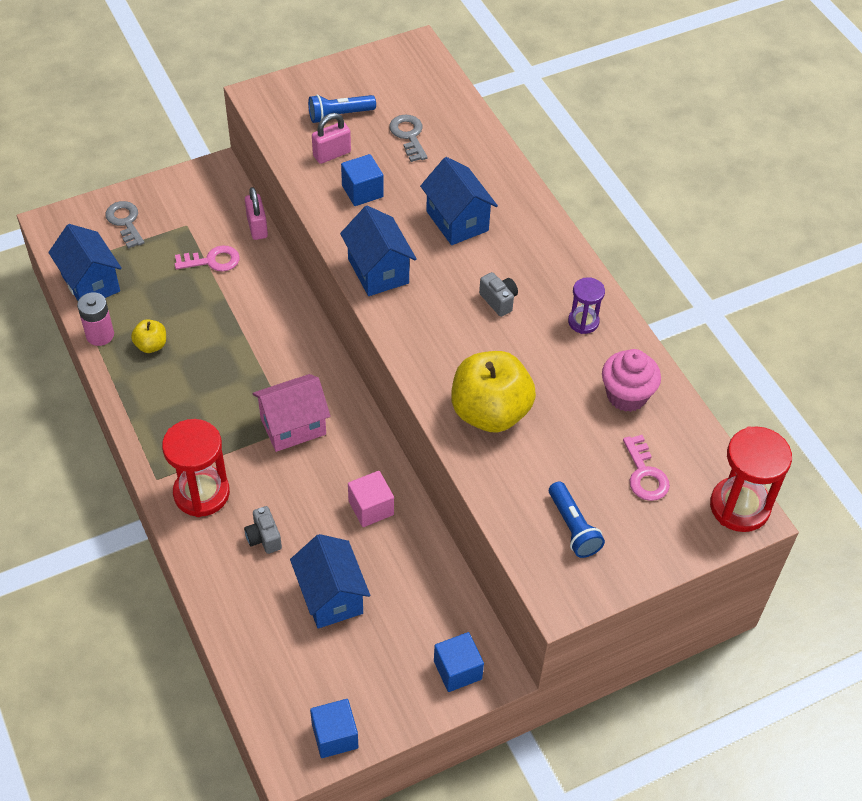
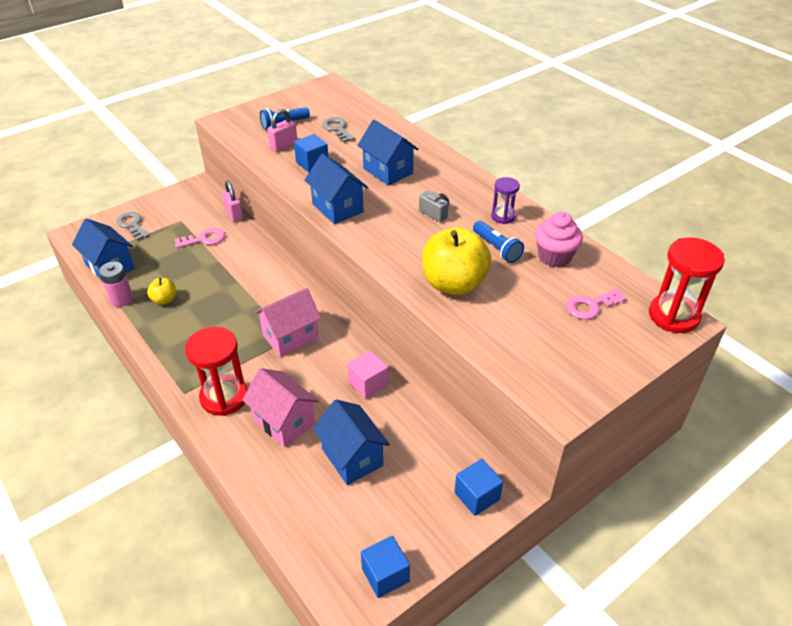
camera: 10 degrees left, 10 degrees down
(264, 538) = (284, 422): grey camera -> pink house
(573, 527) = (550, 352): blue flashlight -> blue flashlight (497, 248)
(645, 474) = (591, 306): pink key -> pink key turned 90 degrees clockwise

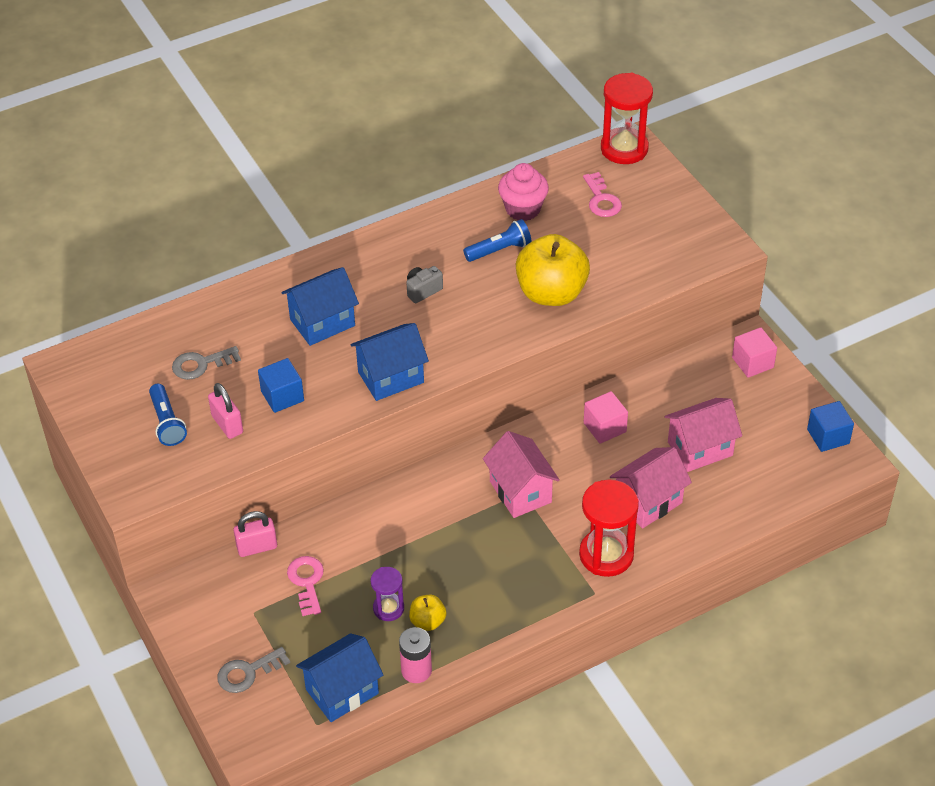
camera: 80 degrees left, 5 degrees up
(352, 457) = (700, 449): blue house -> pink house
(477, 496) = (752, 362): blue cube -> pink cube
(503, 216) = (443, 235): purple hourglass -> purple hourglass (388, 608)

